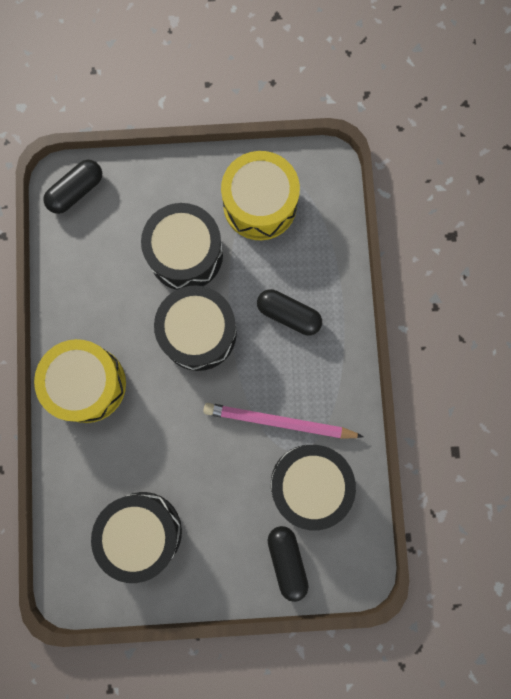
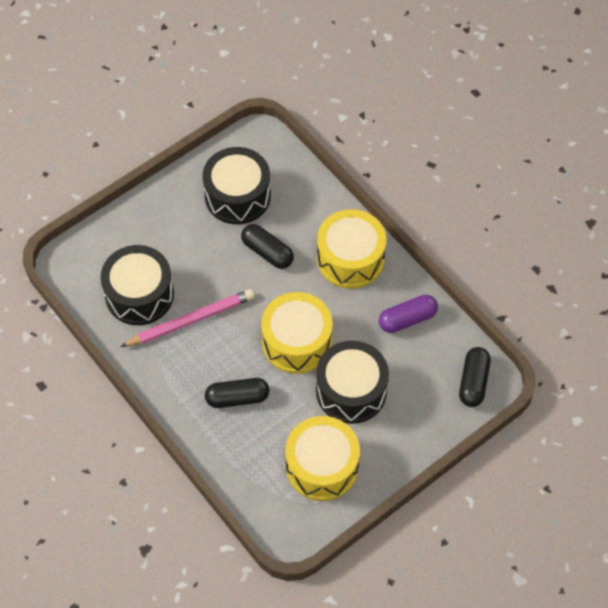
camera: 145 degrees right, 20 degrees down
(85, 287) = (407, 319): none -> purple capsule
(198, 333) = (297, 342): black drum -> yellow drum
(287, 560) = (122, 239): black capsule -> black capsule (267, 252)

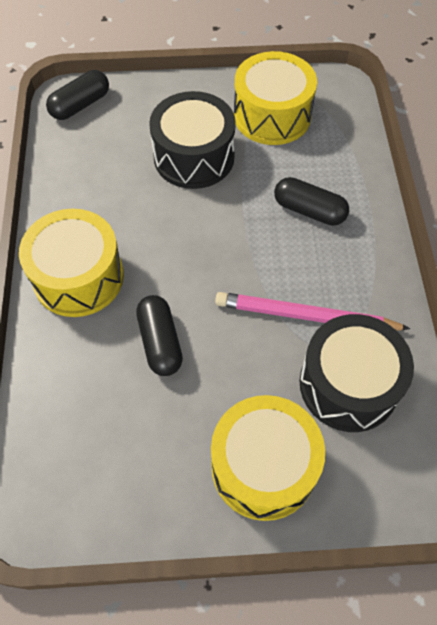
camera: 145 degrees left, 0 degrees up
(237, 196) = (136, 441): black drum -> none
(297, 342) = (208, 227): yellow drum -> yellow drum (263, 466)
(407, 319) = (83, 186): purple capsule -> none

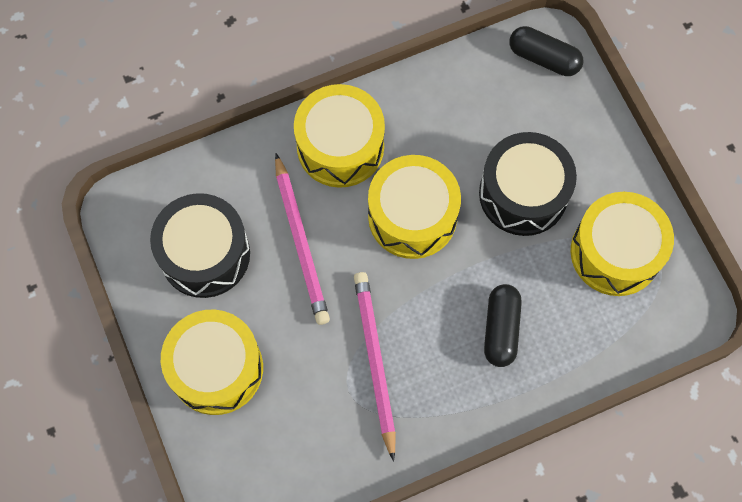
camera: 70 degrees right, 10 degrees up
(160, 342) = (301, 242): black capsule -> pink pencil
(176, 241) = (412, 216): none -> yellow drum
(348, 384) = (317, 420): black drum -> black drum (205, 254)

